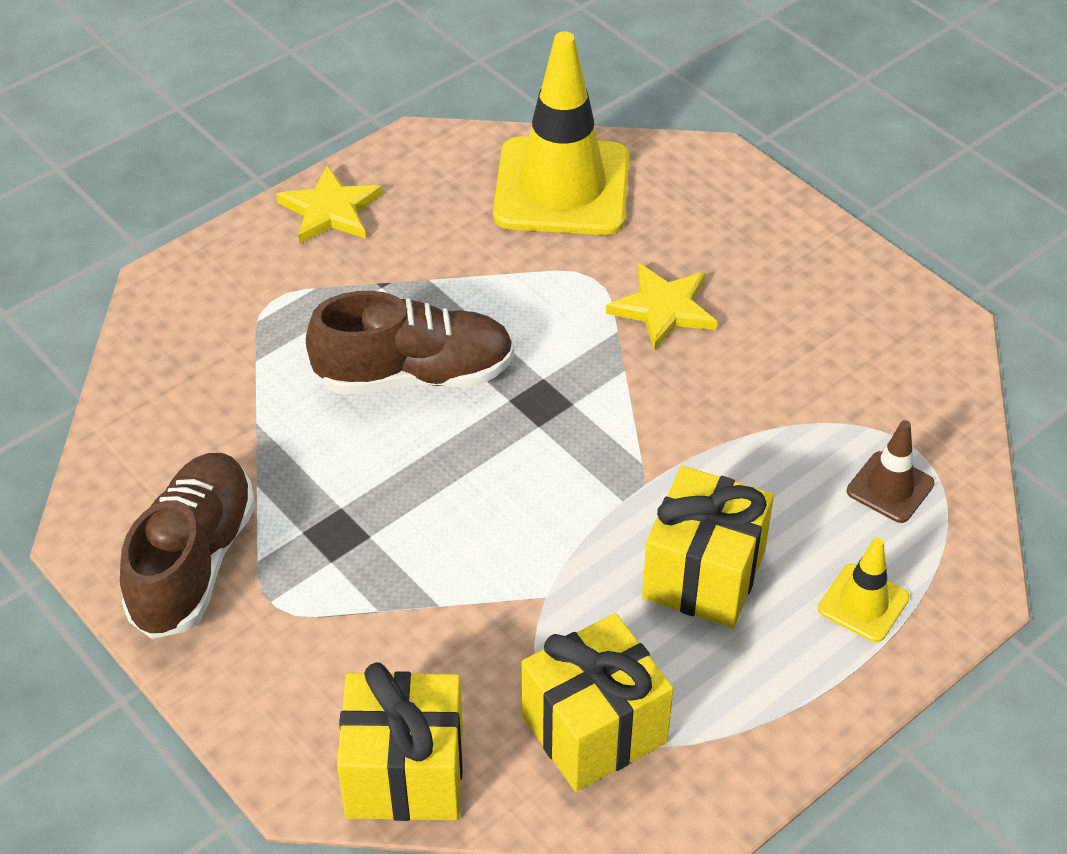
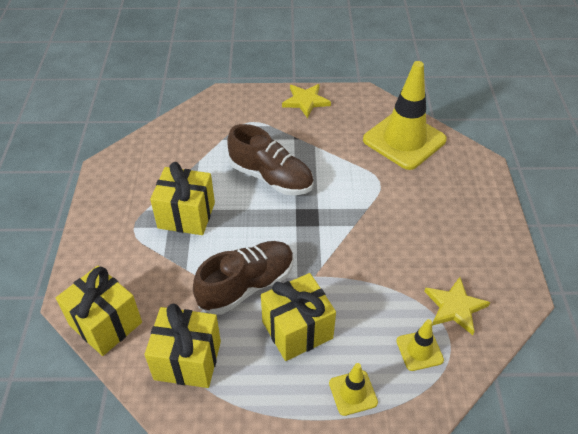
camera: 40 degrees right, 0 degrees up
(194, 562) = (125, 196): brown shoe -> brown shoe (246, 286)
(341, 523) = (186, 215): none -> yellow gift
(663, 309) = (396, 211): yellow star -> yellow star (455, 307)
(890, 487) = (419, 350): brown traffic cone -> yellow traffic cone

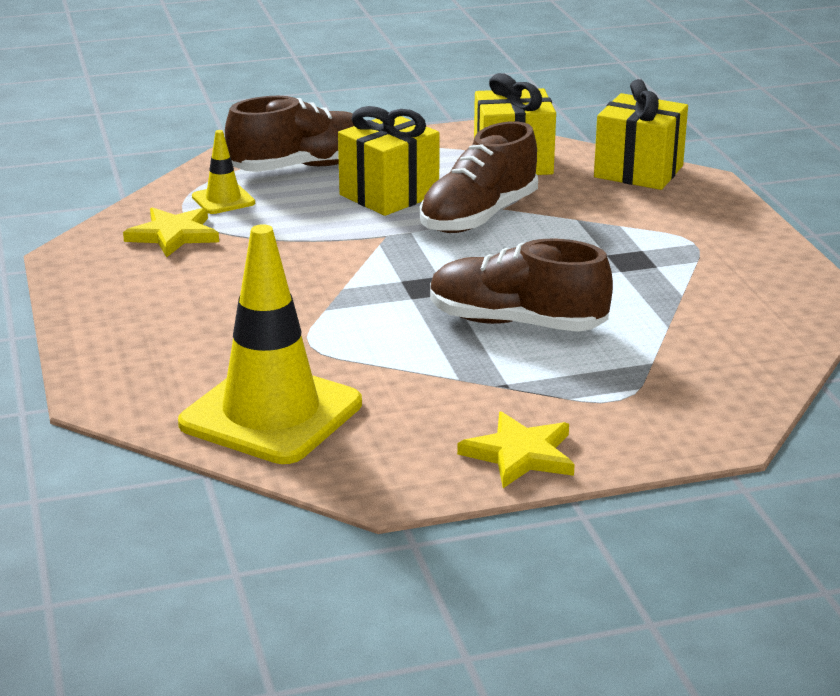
camera: 165 degrees right, 20 degrees down
(186, 215) = (625, 264): yellow gift -> none
(353, 393) = (302, 167): yellow traffic cone -> brown shoe

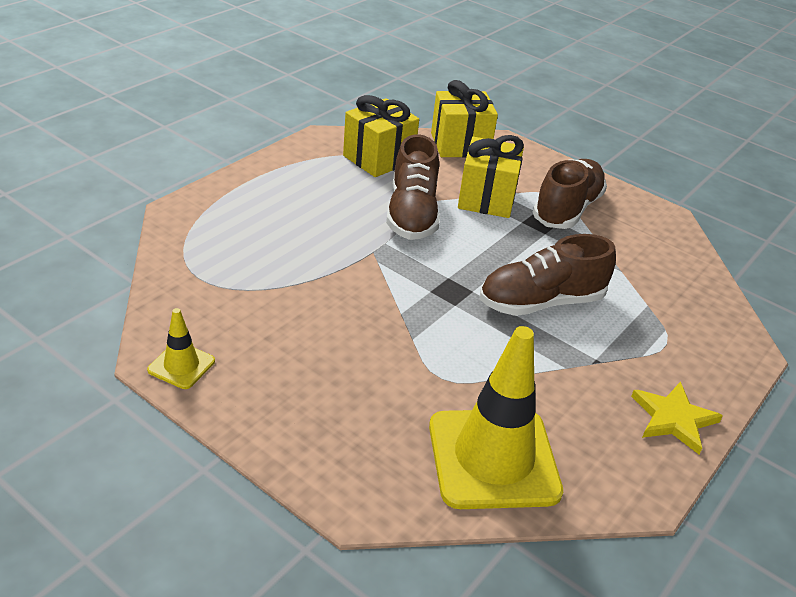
camera: 40 degrees left, 10 degrees up
(173, 235) = (220, 305): yellow star -> none
(223, 200) = (218, 256): yellow traffic cone -> yellow traffic cone (181, 365)
(302, 167) = (242, 204): brown shoe -> brown shoe (567, 209)
(389, 195) = (332, 213): yellow gift -> yellow gift (486, 199)

